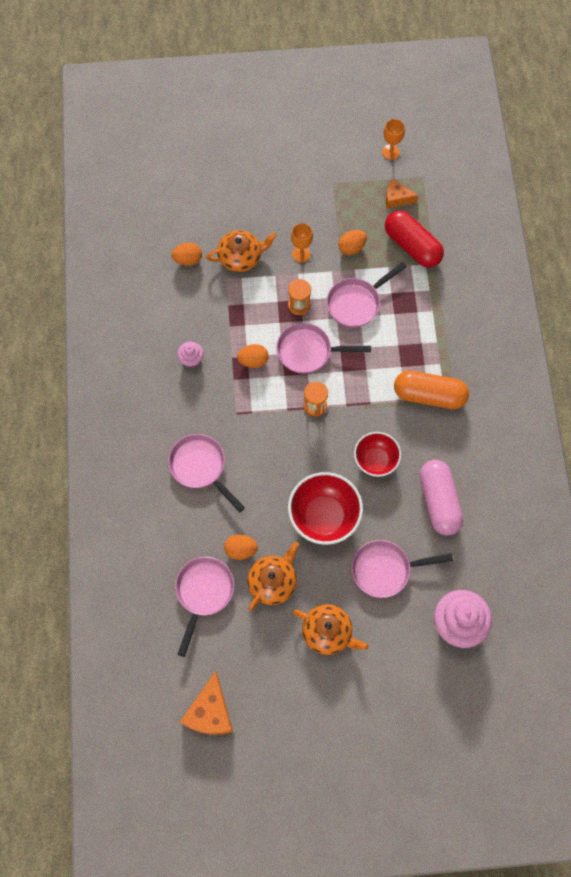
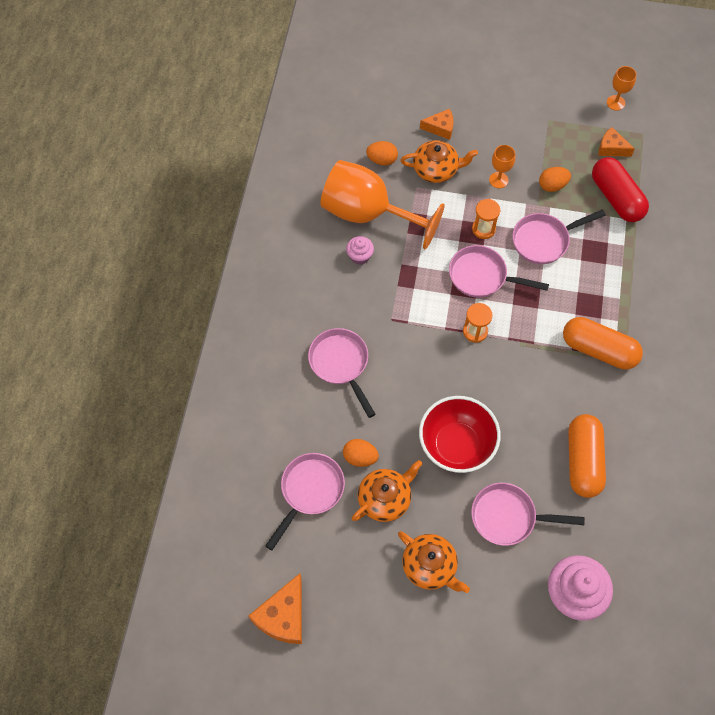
camera: 15 degrees right, 5 degrees down
(188, 316) = (368, 213): none -> orange goblet
(234, 215) = (440, 128): none -> orange cheese
(253, 361) = (422, 272): orange egg -> none
(375, 460) = (525, 402): red bowl -> none
(438, 501) = (583, 461): pink capsule -> orange capsule

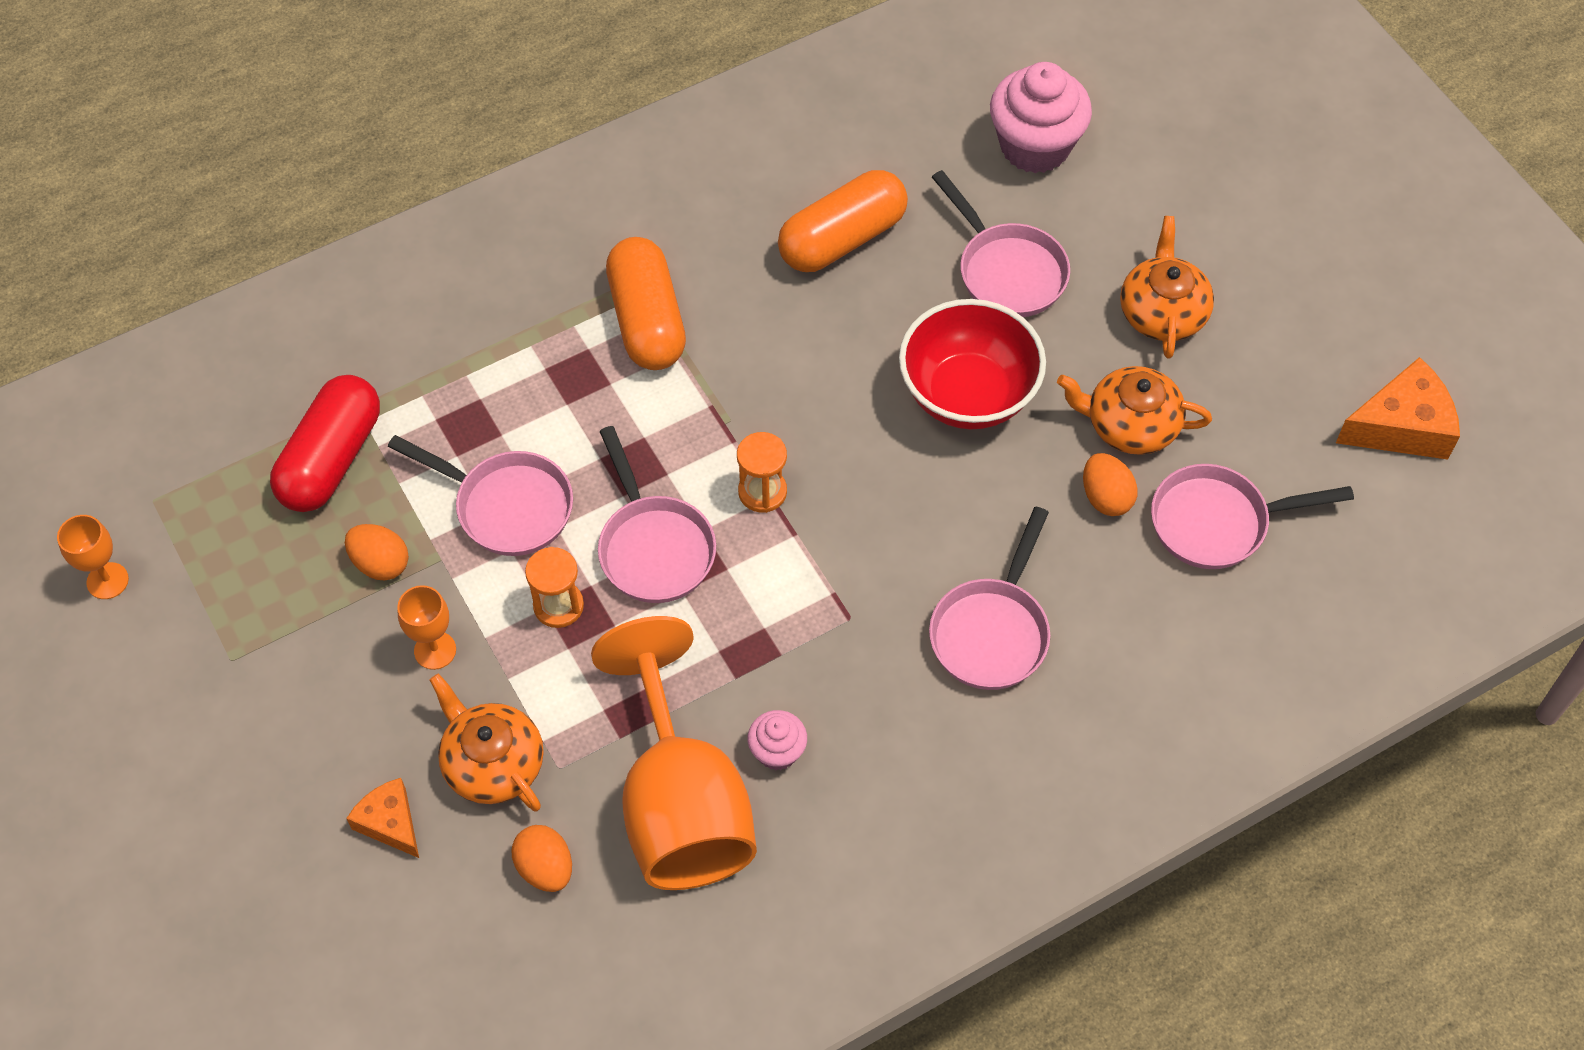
camera: 130 degrees left, 5 degrees down
(611, 148) = (224, 527): orange cheese -> none

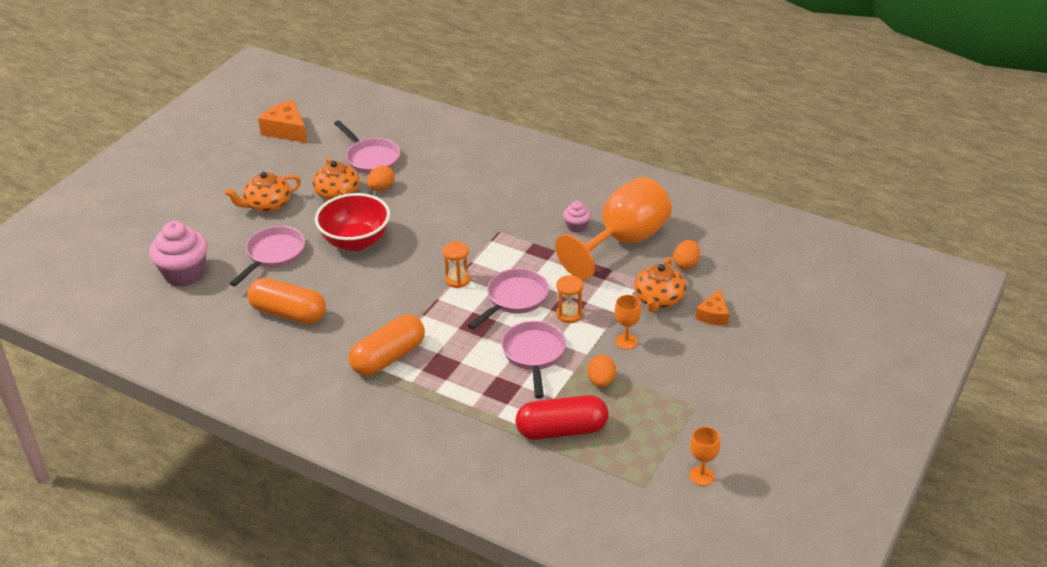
camera: 120 degrees left, 20 degrees down
(992, 631) = (472, 194): pink pan -> none

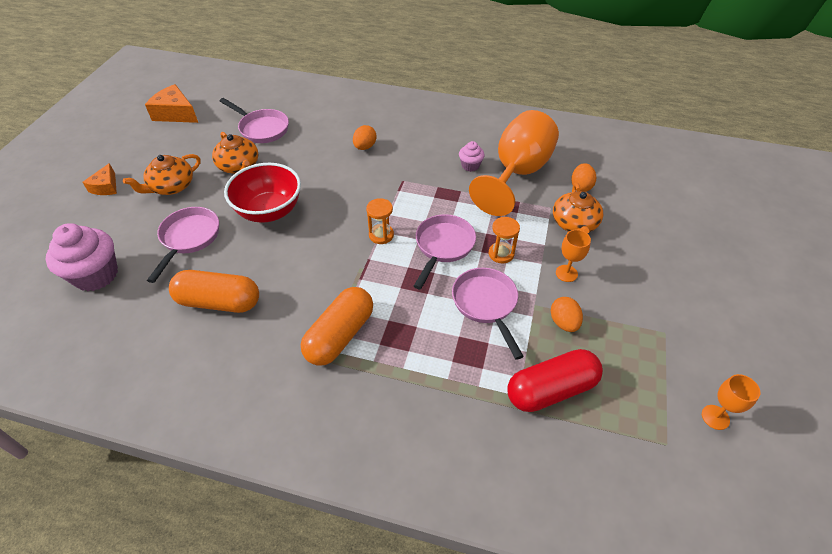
camera: 15 degrees left, 10 degrees up
(381, 188) = (279, 155): orange egg -> orange egg (365, 147)
(713, 315) = (630, 232): orange cheese -> orange cheese (106, 187)

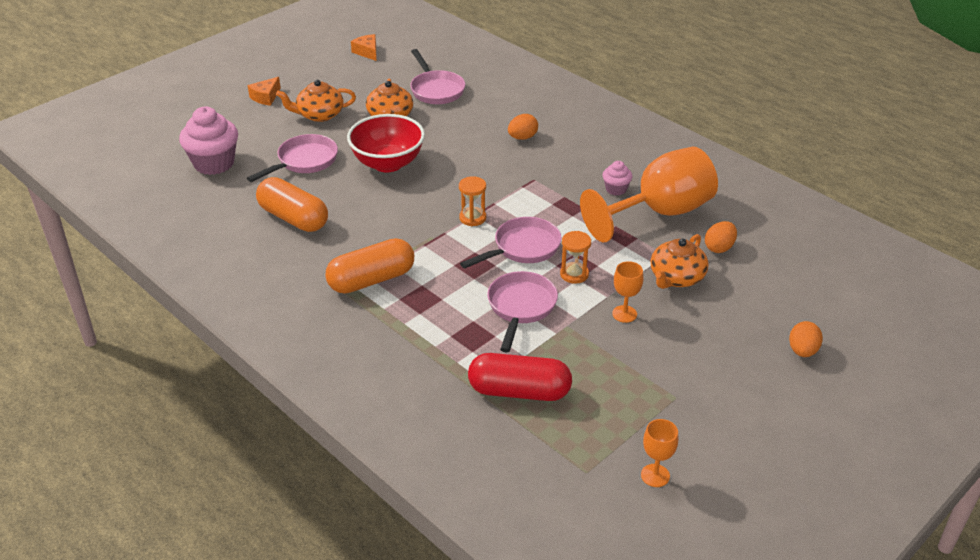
camera: 30 degrees right, 10 degrees down
(175, 113) = (367, 52): orange cheese -> orange cheese, size x0.62
(563, 322) = (581, 350): orange egg -> orange egg (802, 351)

